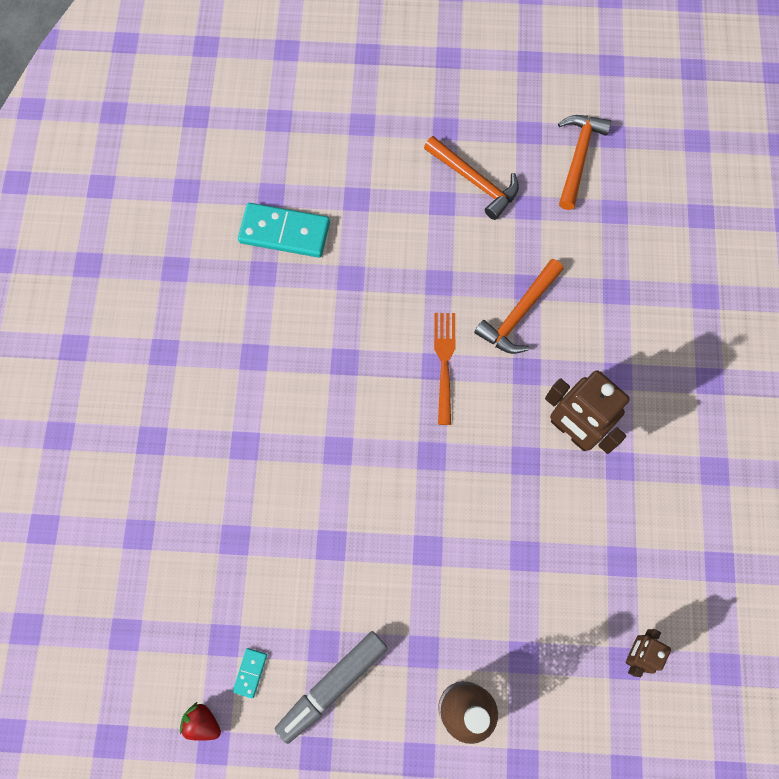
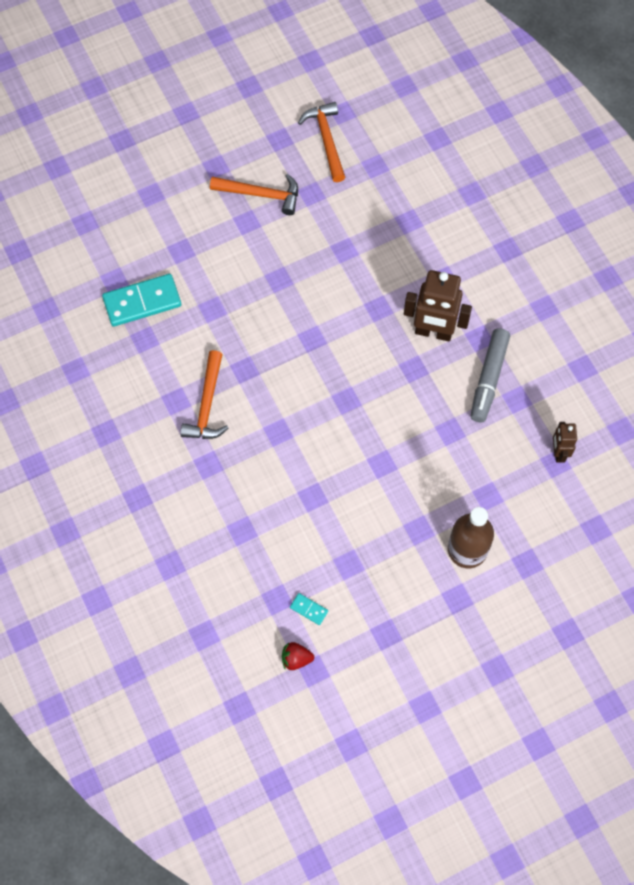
camera: 30 degrees left, 5 degrees down
(250, 672) = (309, 609): turquoise domino -> turquoise domino turned 45 degrees counterclockwise
(332, 686) = (370, 586): grey marker -> grey marker (488, 379)
(444, 363) = (317, 333): orange fork -> none
(519, 313) = (349, 272): orange hammer -> orange hammer (207, 405)

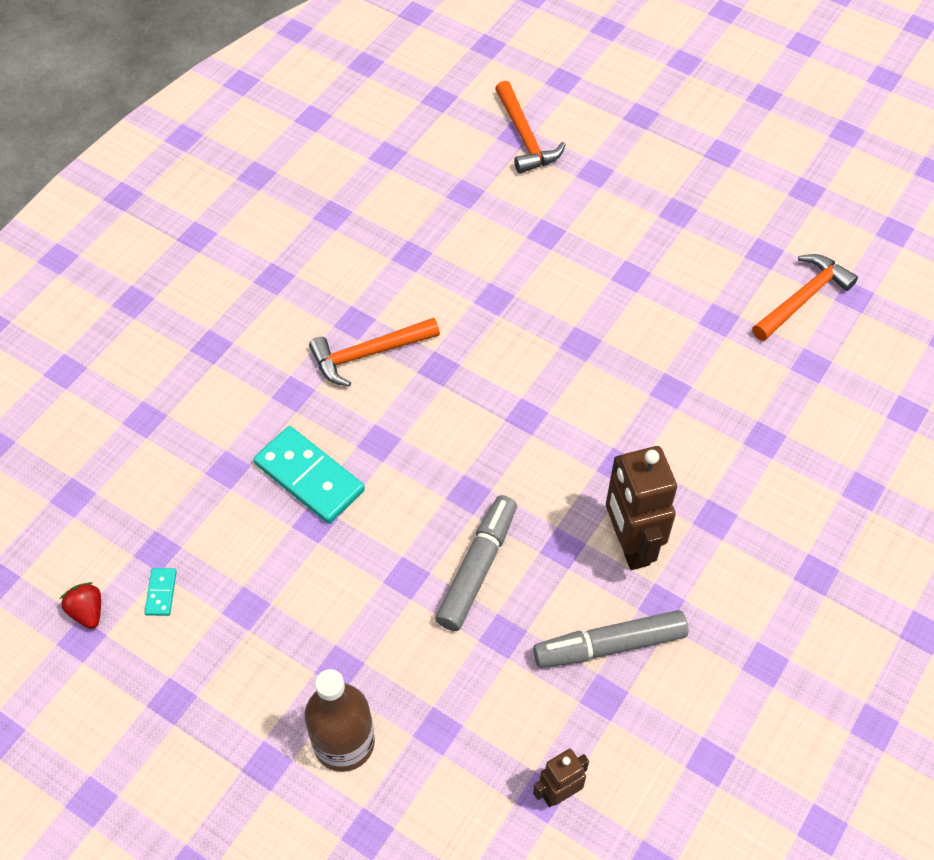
camera: 60 degrees right, 10 degrees down
(142, 302) = (456, 230): turquoise domino -> turquoise domino (309, 477)
(261, 194) = (677, 271): orange hammer -> orange hammer (525, 137)
(399, 421) = (477, 568): none -> grey marker

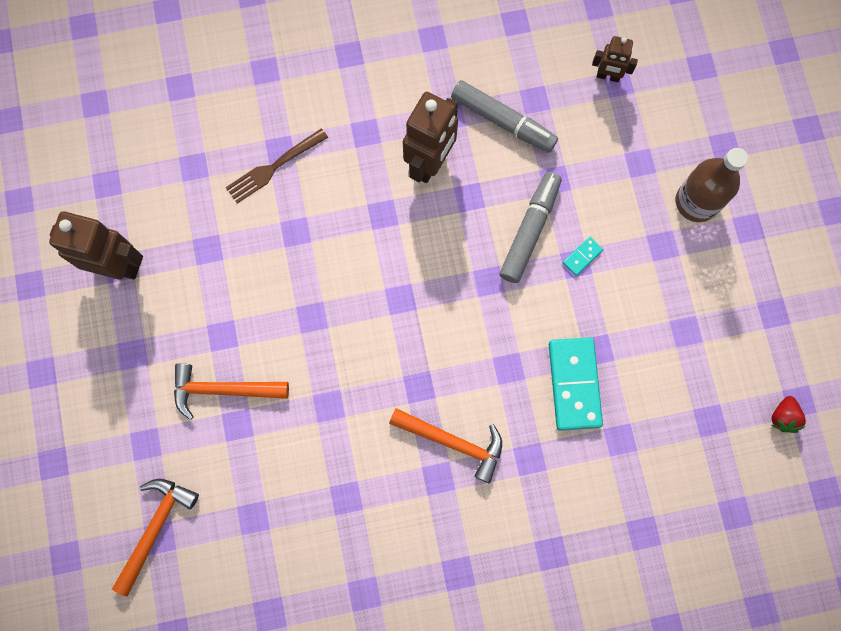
camera: 135 degrees left, 20 degrees up
(161, 593) = (729, 388): turquoise domino -> turquoise domino (582, 256)
(477, 568) = (530, 230): grey marker -> grey marker turned 135 degrees clockwise
(751, 421) = (274, 167): none -> brown fork
(766, 253) = (118, 265): none -> brown robot
(803, 298) = (139, 213): orange hammer -> orange hammer (223, 390)

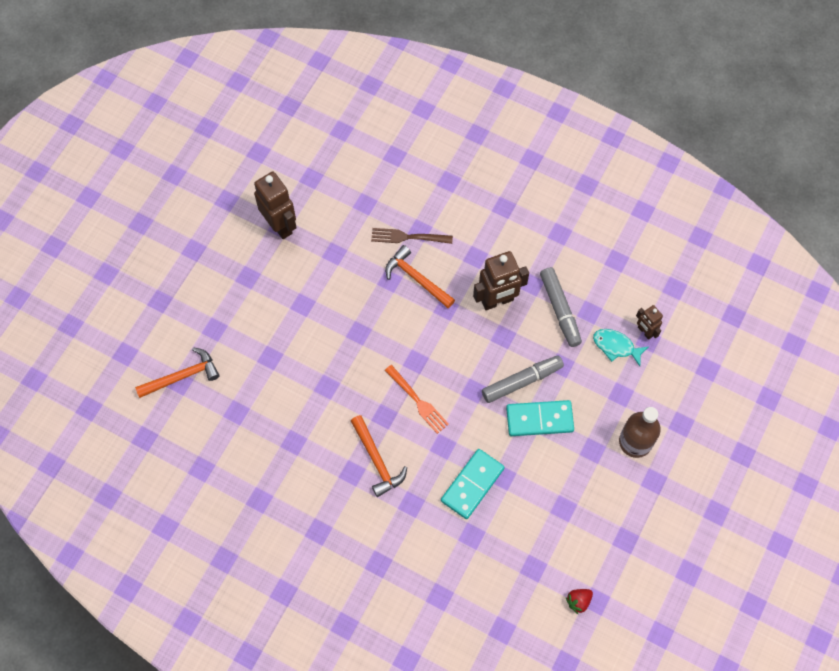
camera: 40 degrees right, 10 degrees down
(223, 390) = (278, 333): orange hammer -> orange hammer (416, 278)
(440, 341) = (417, 401): none -> orange fork
(582, 256) = (539, 419): turquoise domino -> turquoise domino, size x2.24
(592, 115) = (616, 346): none -> turquoise fish

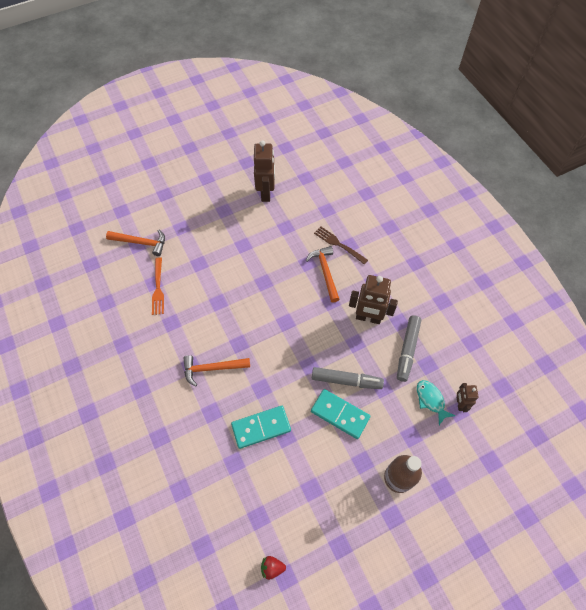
camera: 35 degrees right, 5 degrees down
(377, 460) = (212, 368): orange hammer -> orange hammer turned 75 degrees clockwise
(417, 401) = (267, 348): orange fork -> orange fork (158, 288)

